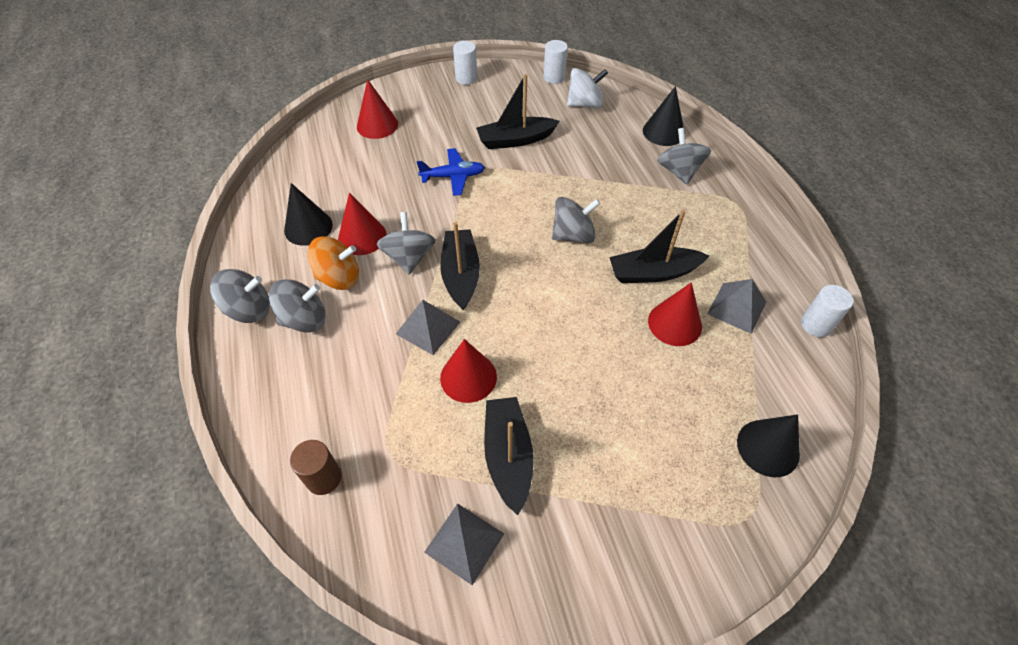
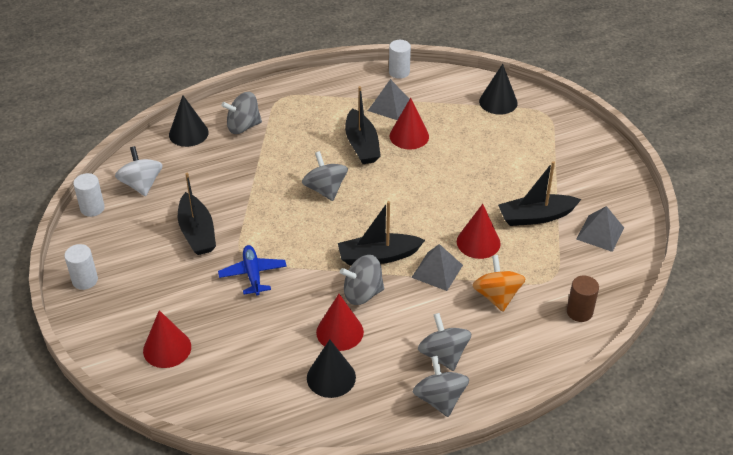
camera: 95 degrees left, 10 degrees down
(339, 277) = (392, 339): orange spinning top -> orange spinning top (497, 296)

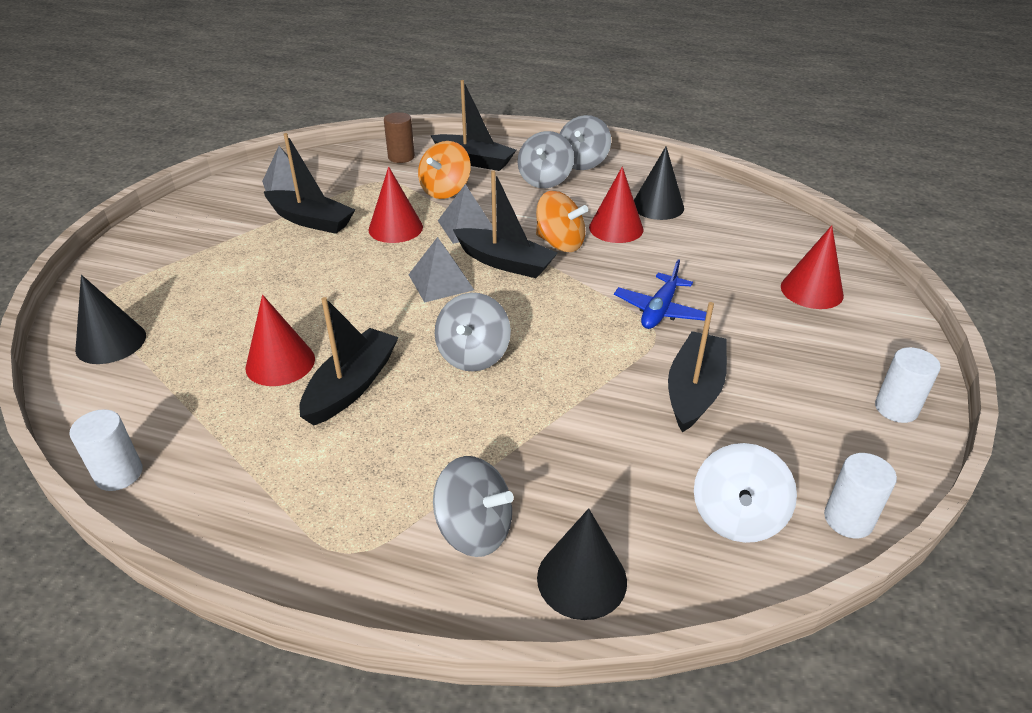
camera: 140 degrees left, 5 degrees down
(362, 293) = (560, 243): grey spinning top -> orange spinning top
(389, 106) = (229, 422): grey pyramid -> grey pyramid (441, 282)
(523, 344) = (474, 160): none -> black boat

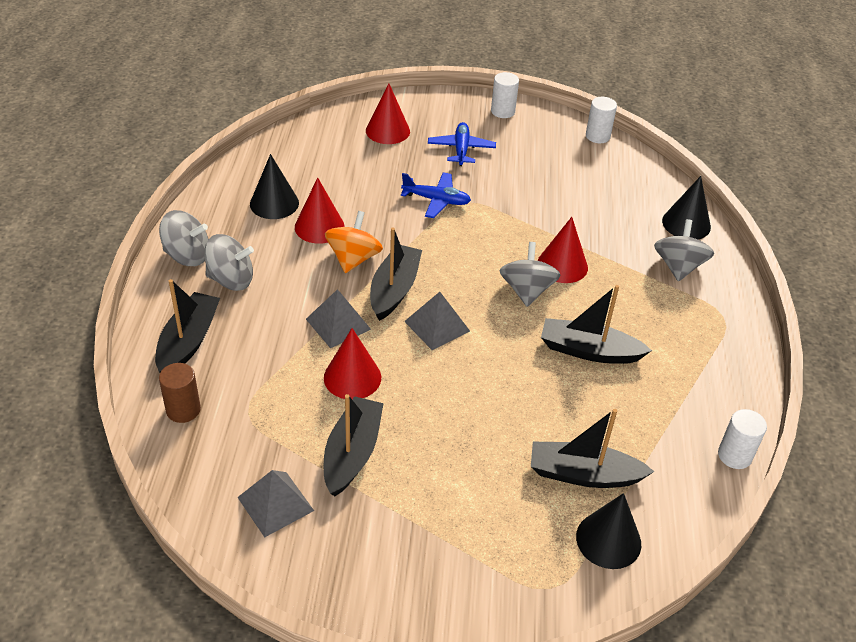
camera: 105 degrees left, 5 degrees up
(280, 363) = (582, 402): red cone -> red cone (562, 265)
(445, 190) = (265, 353): orange spinning top -> none
(473, 355) = (527, 290): grey spinning top -> grey spinning top turned 90 degrees counterclockwise
(694, 390) = (520, 185): black boat -> black boat (583, 474)
(737, 517) = (615, 171): white spinning top -> none
(777, 348) = (461, 149): none -> blue plane

